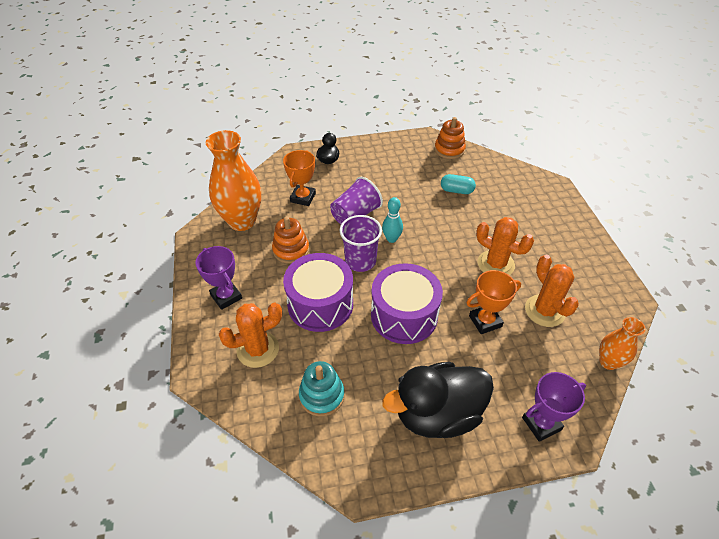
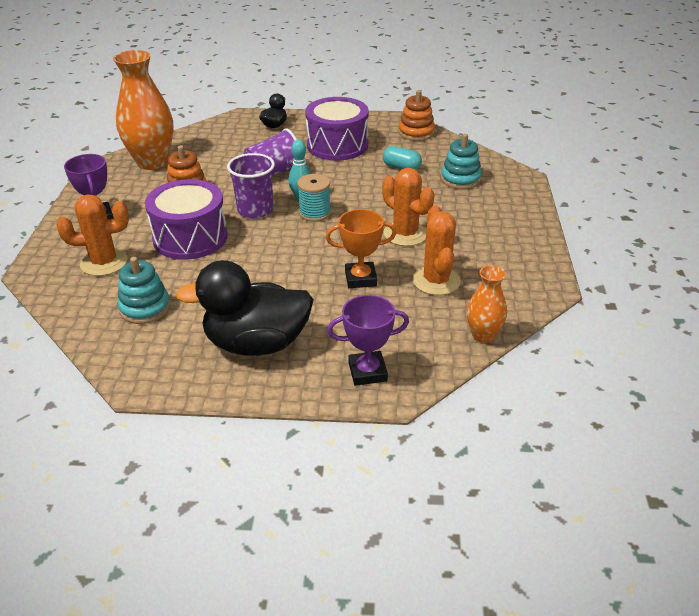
camera: 15 degrees right, 10 degrees down
(303, 198) = (227, 152): orange trophy -> none
(404, 315) = (273, 260): purple drum -> purple drum (337, 145)
(412, 255) = (315, 213): none -> turquoise spool
(509, 195) = (460, 179): none -> turquoise stacking toy

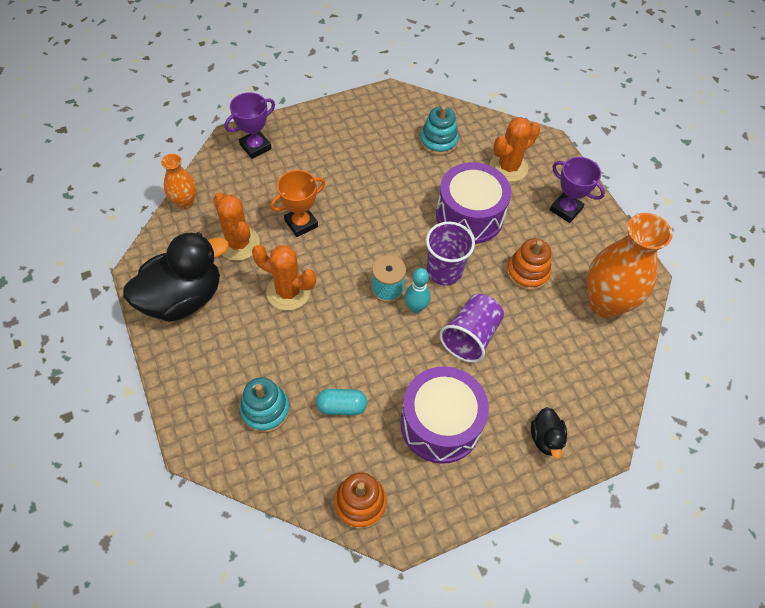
camera: 150 degrees right, 20 degrees up
(256, 343) = (341, 142): black duck -> black duck (183, 298)

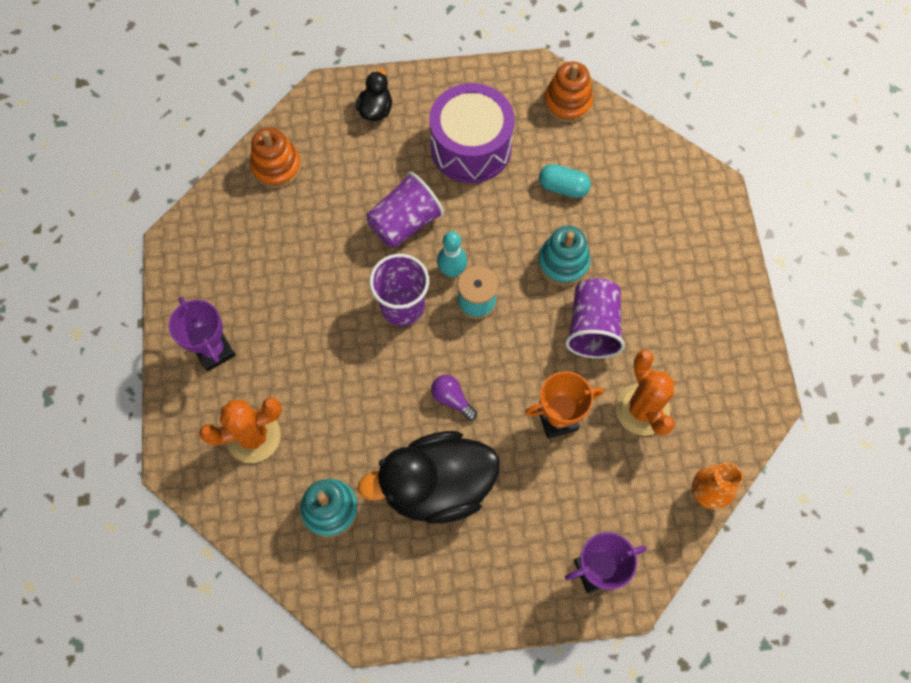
camera: 160 degrees left, 10 degrees up
(183, 298) = (716, 351): black duck -> black duck (437, 486)
(265, 410) = (640, 203): turquoise stacking toy -> turquoise stacking toy (563, 262)
(288, 292) = (592, 327): orange cactus -> purple cup
(382, 218) = (452, 399): none -> purple light bulb
(469, 216) = (340, 373): purple drum -> none
(527, 272) = (306, 279): orange stacking toy -> orange stacking toy (277, 167)
(605, 303) = (239, 221): orange vase -> none

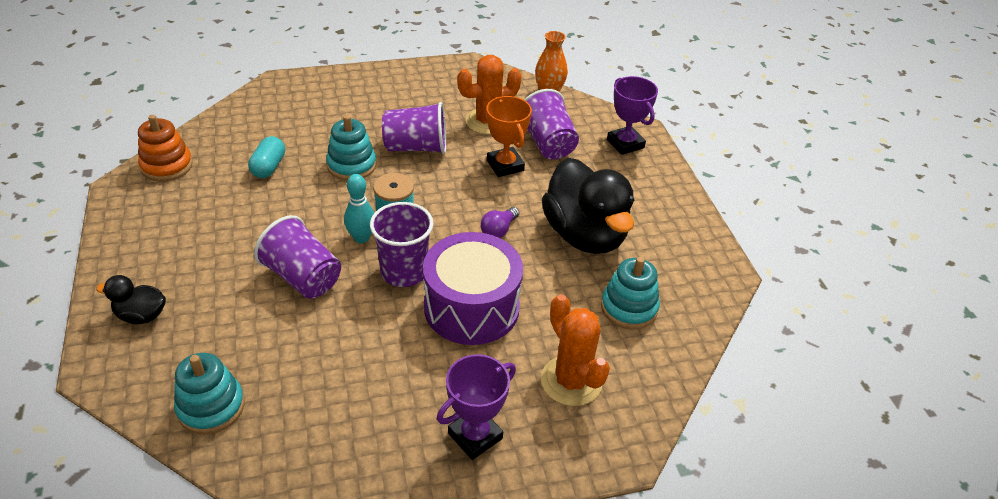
camera: 100 degrees left, 25 degrees down
(277, 167) = (211, 407): orange stacking toy -> turquoise stacking toy
(471, 147) = (210, 232): purple drum -> purple drum (471, 307)
(598, 474) = (548, 143): none -> purple cup

